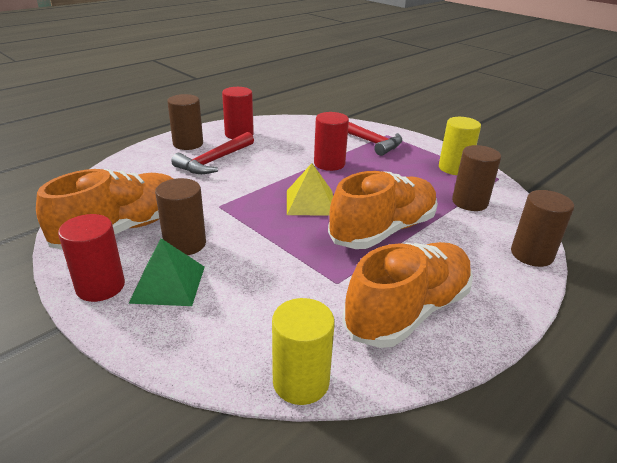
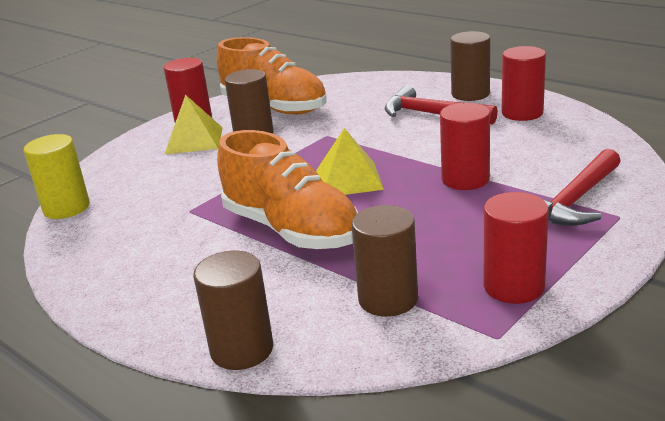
camera: 90 degrees right, 5 degrees down
(168, 284) = (194, 140): green pyramid -> yellow pyramid
(407, 311) = (138, 251): orange shoe -> none
(454, 168) = (513, 287): yellow cylinder -> red cylinder

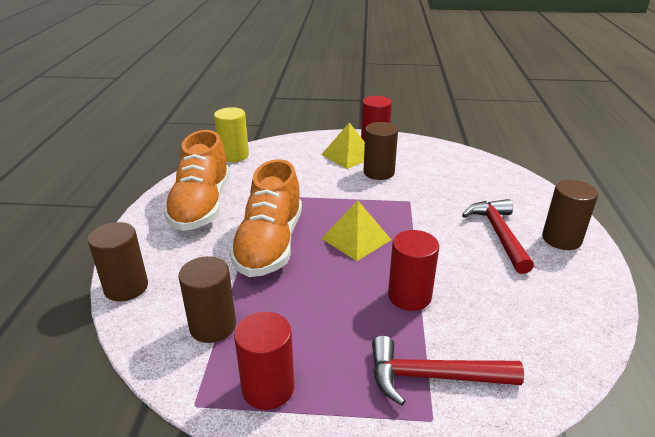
camera: 50 degrees right, 5 degrees up
(274, 107) = (425, 162): orange shoe -> orange shoe (201, 206)
(522, 113) = (563, 283): red cylinder -> none

